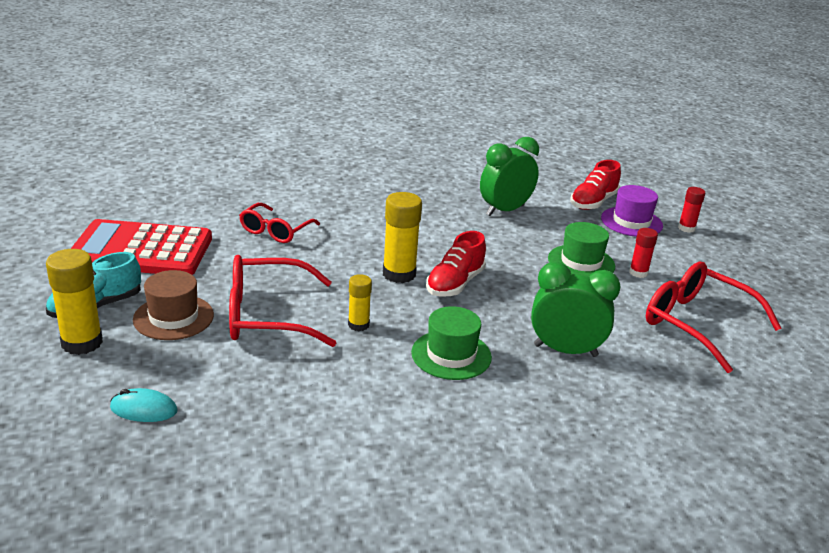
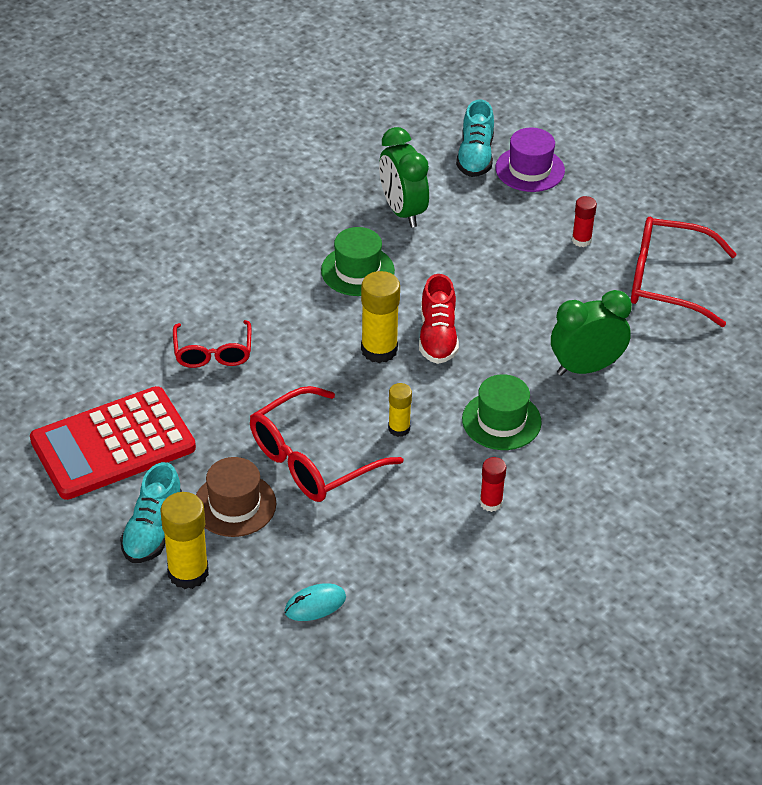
camera: 30 degrees left, 15 degrees up
(505, 210) = (402, 211): green clock -> green clock turned 45 degrees counterclockwise
(581, 262) = (524, 251): green hat -> green hat (357, 271)
(593, 202) = (475, 156): red shoe -> turquoise shoe
(686, 228) = (584, 154): red glue stick -> red glue stick (491, 503)

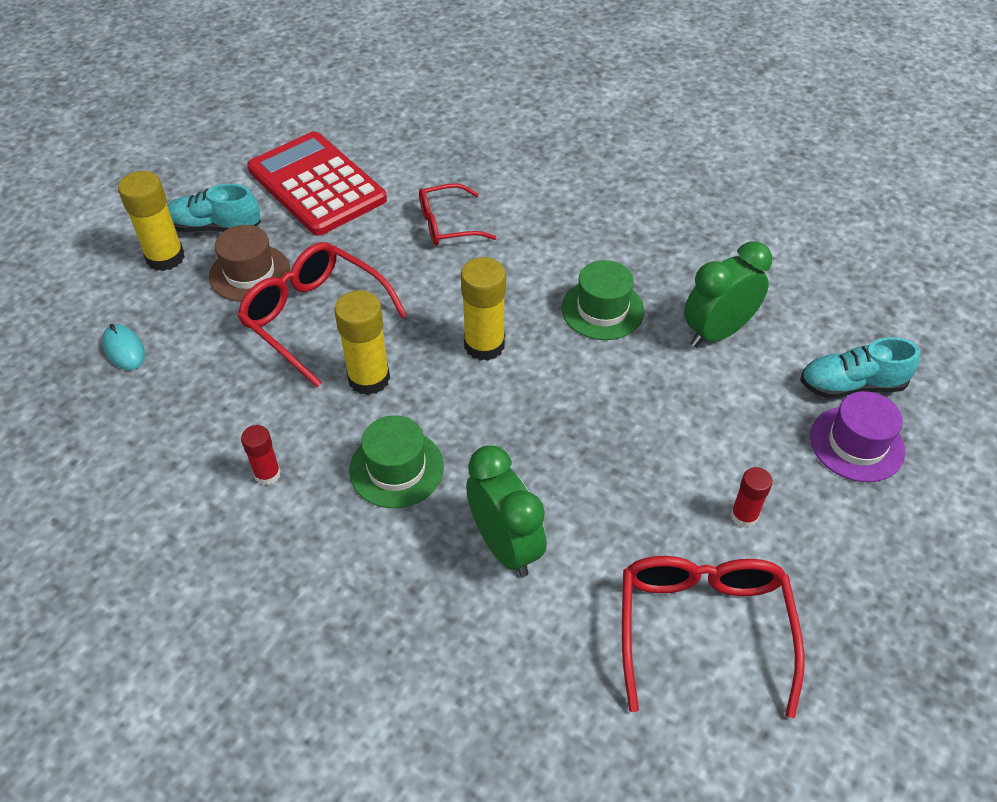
camera: 80 degrees right, 5 degrees up
(399, 428) = (369, 378): yellow glue stick -> yellow glue stick, size x1.72
(437, 336) = (519, 392): red shoe -> none

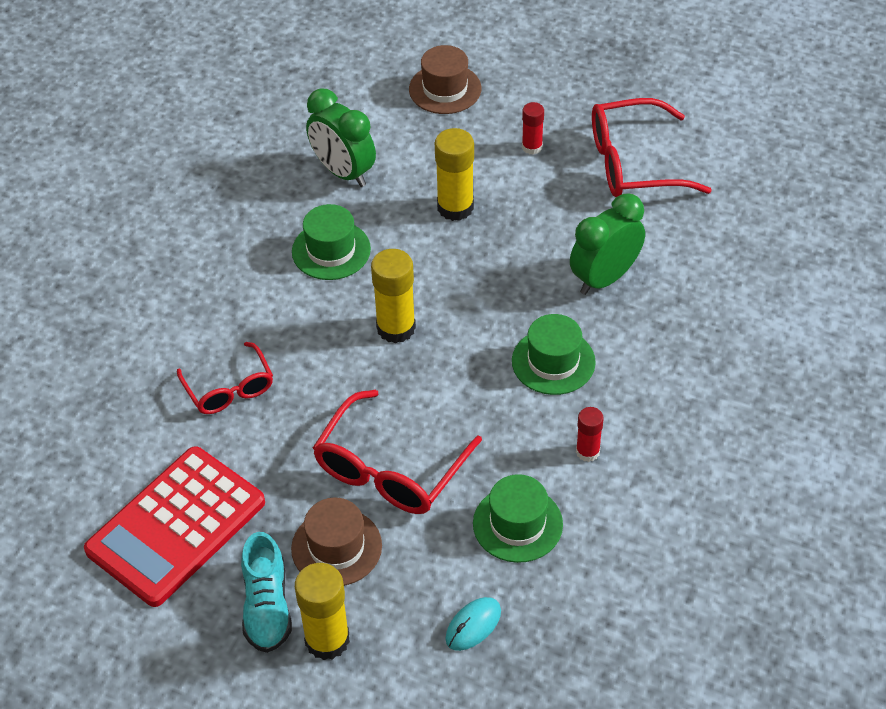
camera: 100 degrees left, 0 degrees up
(210, 400) = (517, 524): none -> green hat
(369, 378) = (458, 405): yellow glue stick -> yellow glue stick (455, 207)
(851, 385) = (385, 92): turquoise shoe -> none
(856, 444) = (445, 89): purple hat -> brown hat

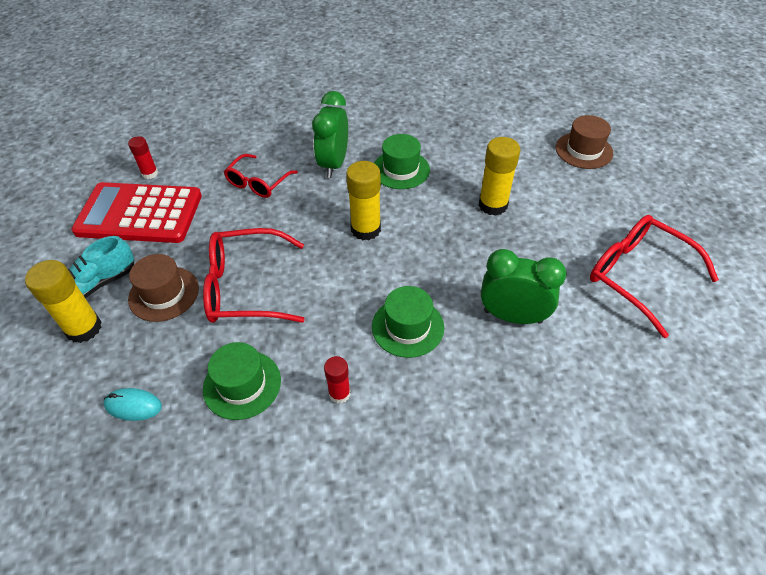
camera: 55 degrees right, 0 degrees up
(343, 172) = (466, 144): green clock -> green clock (333, 164)
(532, 147) = (586, 214): red glue stick -> red glue stick (150, 173)

